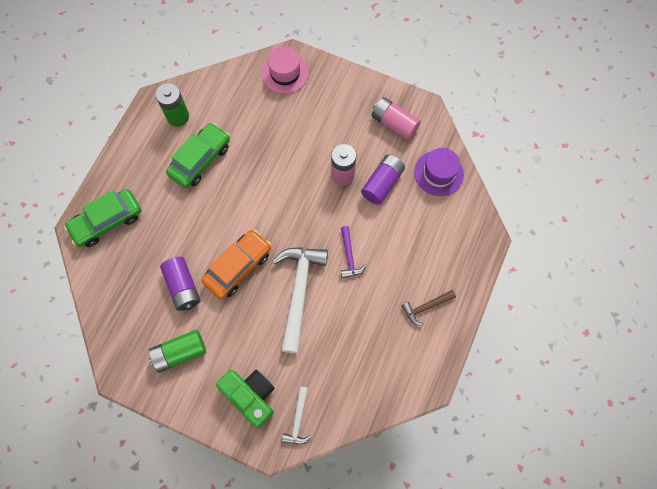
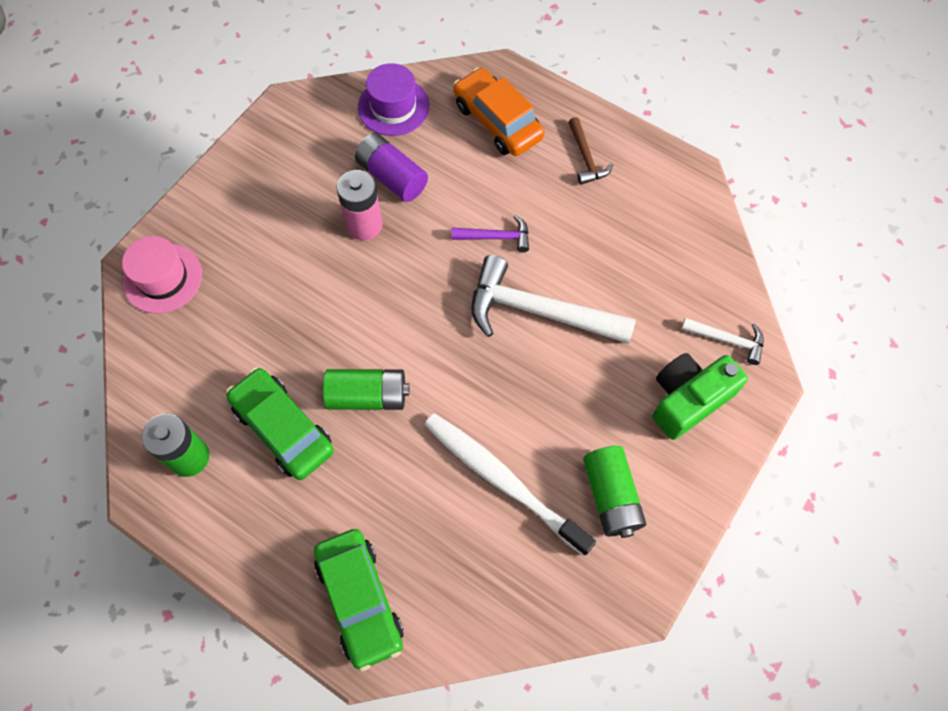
camera: 80 degrees left, 5 degrees down
(183, 287) = (503, 480): purple battery -> white toothbrush
(226, 201) = (368, 396): none -> green battery
(238, 267) = (484, 392): orange car -> orange car (497, 121)
(394, 123) = (300, 145): pink battery -> none

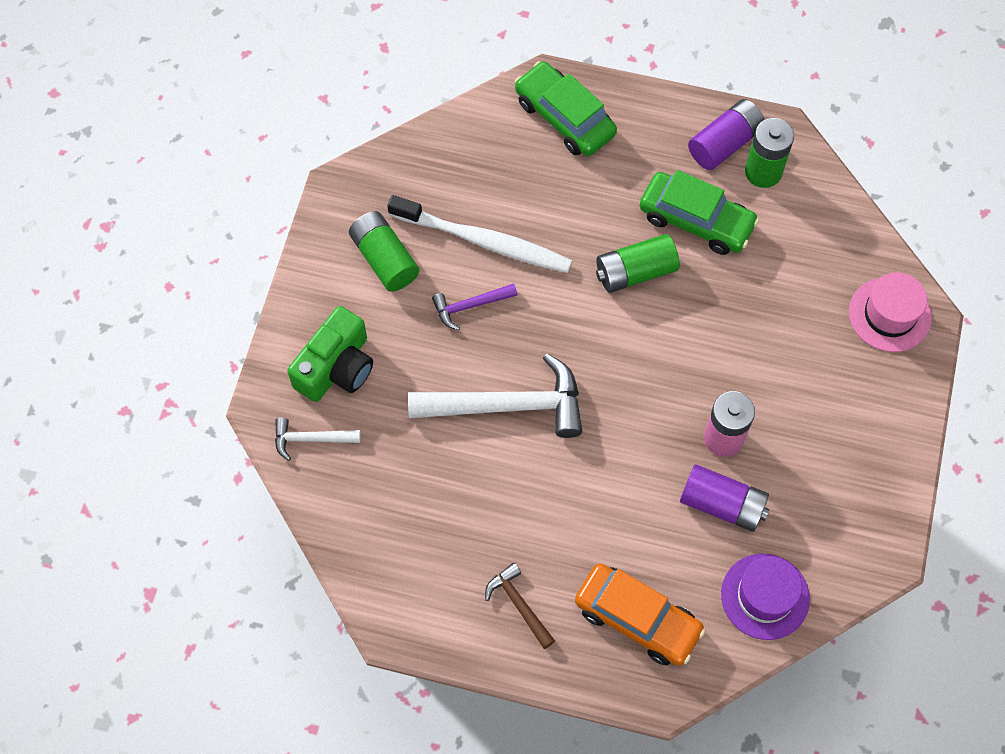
camera: 160 degrees right, 0 degrees up
(209, 504) = (724, 143): none -> purple battery
(496, 237) = (581, 471): purple hammer -> purple hammer (470, 306)

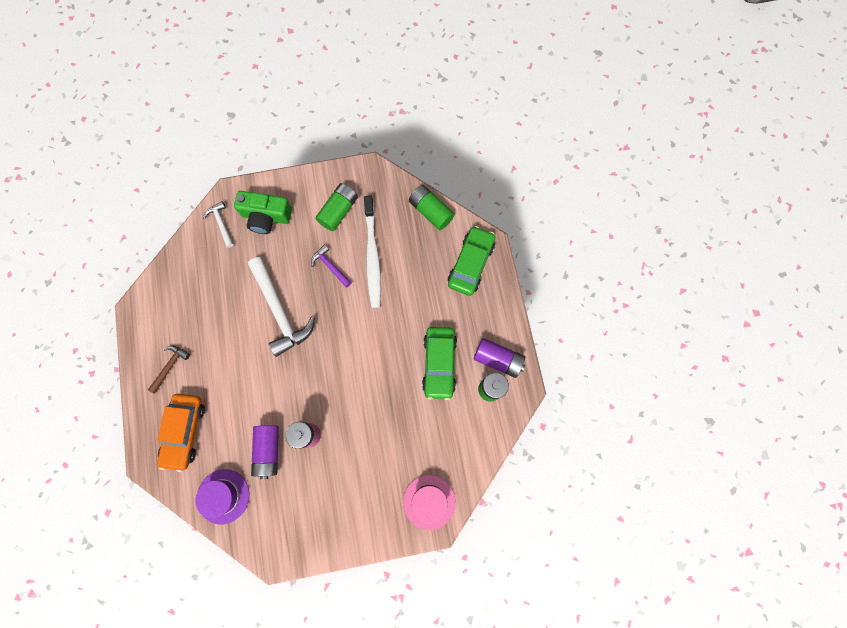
camera: 65 degrees right, 10 degrees up
(635, 272) = (390, 344): green battery -> green battery (431, 211)

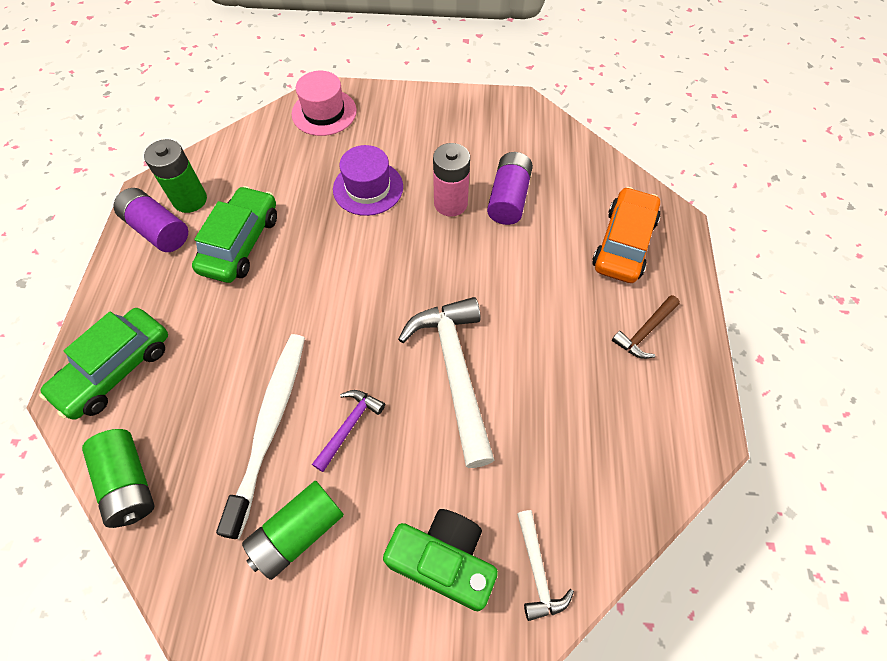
camera: 165 degrees left, 15 degrees down
(223, 496) = (575, 166): purple hat -> purple hat (368, 188)
(330, 266) = (349, 426): purple hammer -> purple hammer turned 120 degrees counterclockwise

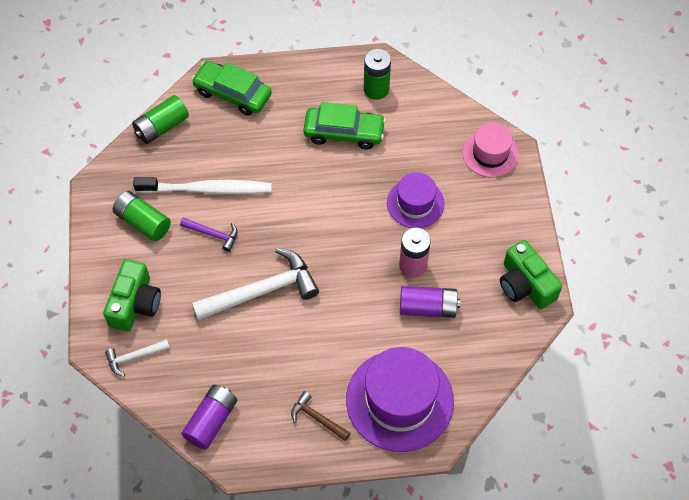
camera: 80 degrees right, 0 degrees up
(158, 230) = (344, 79): purple battery -> purple battery (211, 421)
(494, 113) = (525, 284): none -> green camera
(624, 244) = (399, 400): orange car -> purple hat

